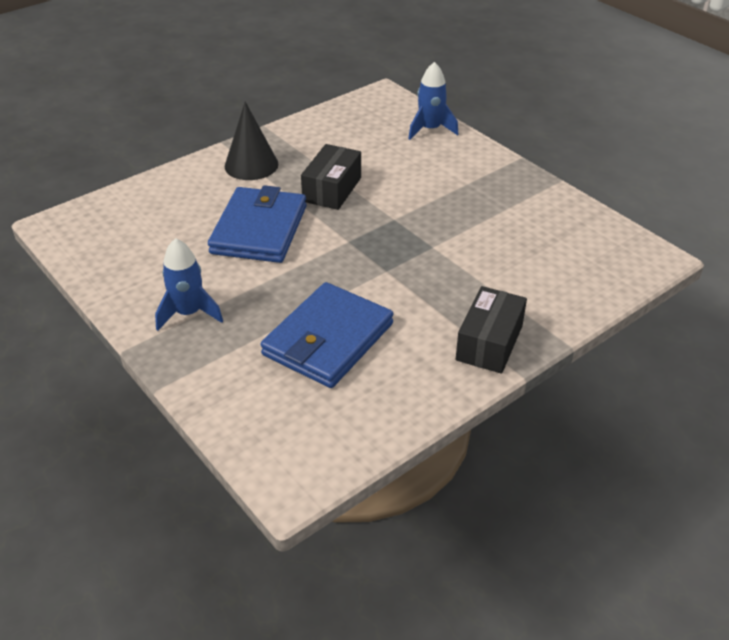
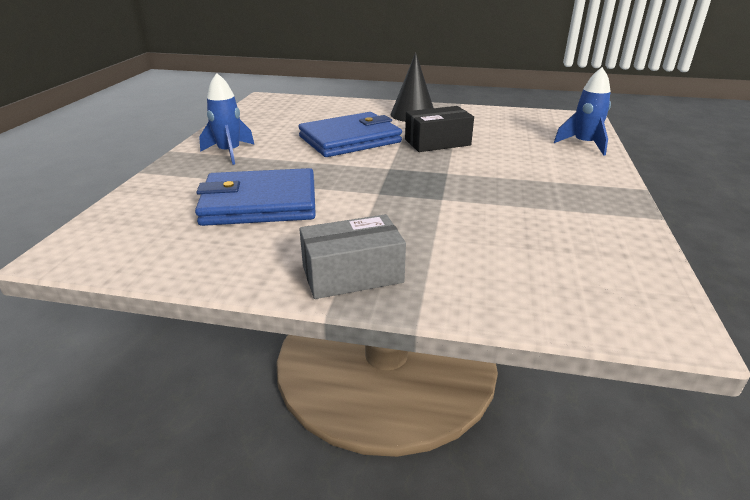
camera: 50 degrees right, 10 degrees down
(489, 343) = (352, 274): black box -> grey box

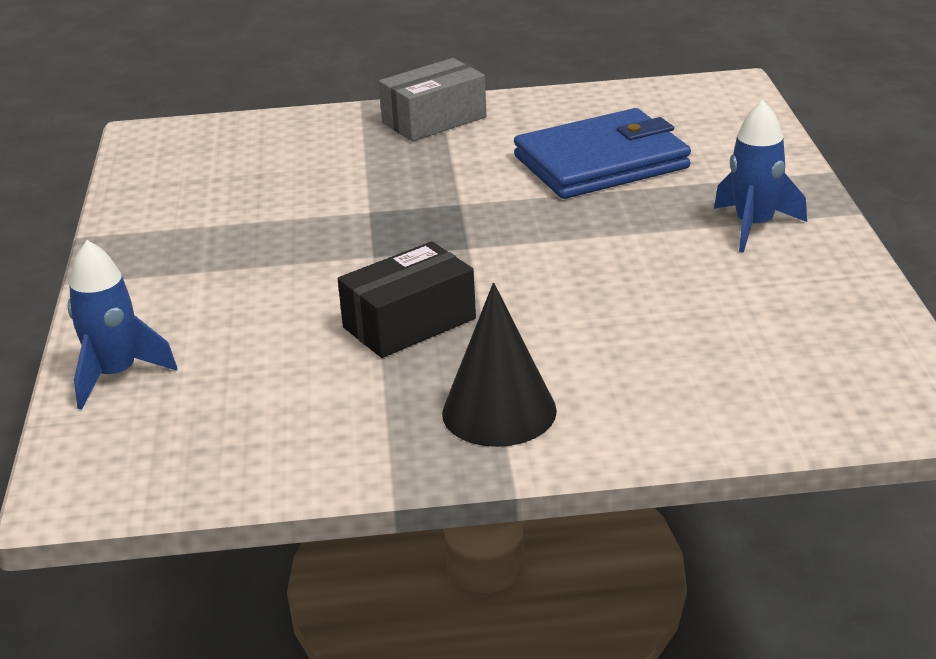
camera: 165 degrees right, 0 degrees up
(350, 139) = (580, 297): blue wallet -> none

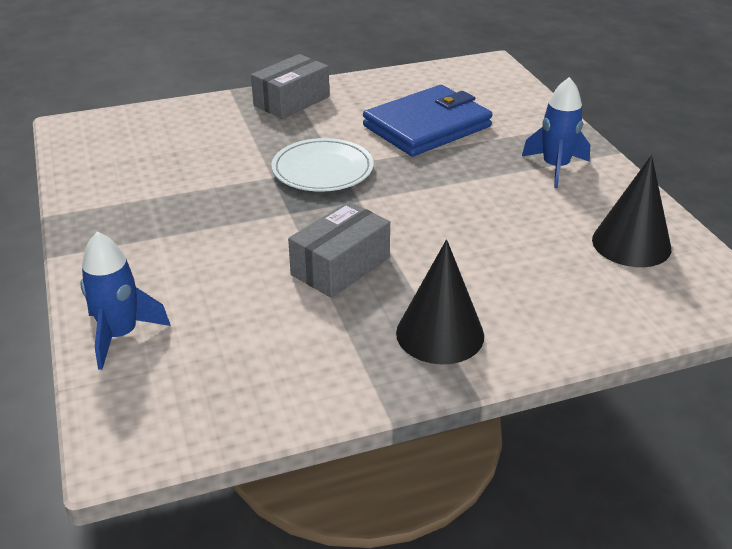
camera: 15 degrees left, 5 degrees up
(409, 323) = (340, 266): black box -> grey box
(437, 207) = (322, 169): none -> white plate
(811, 329) = (631, 244): none -> black cone

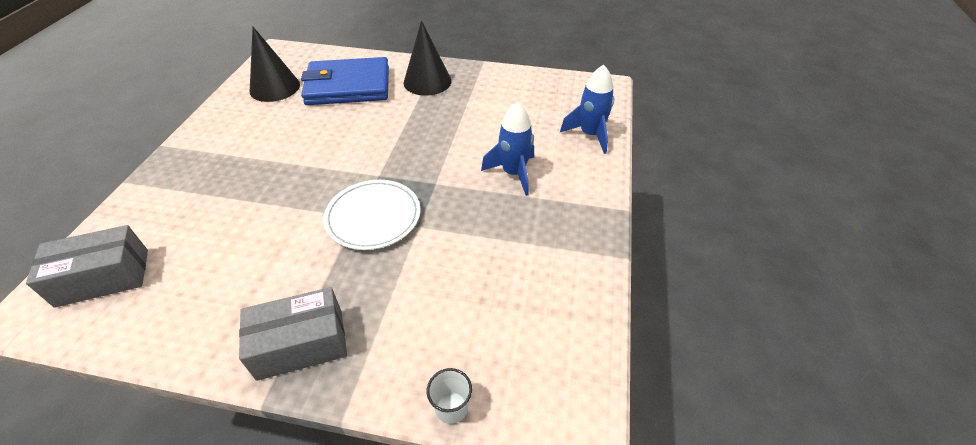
camera: 150 degrees left, 10 degrees up
(162, 109) = (451, 407): none -> white cup
(340, 266) = (439, 131): grey box -> grey box (103, 277)
(427, 126) = (235, 233): blue wallet -> blue wallet (348, 86)
(555, 168) = (221, 149): blue rocket -> blue rocket (513, 173)

